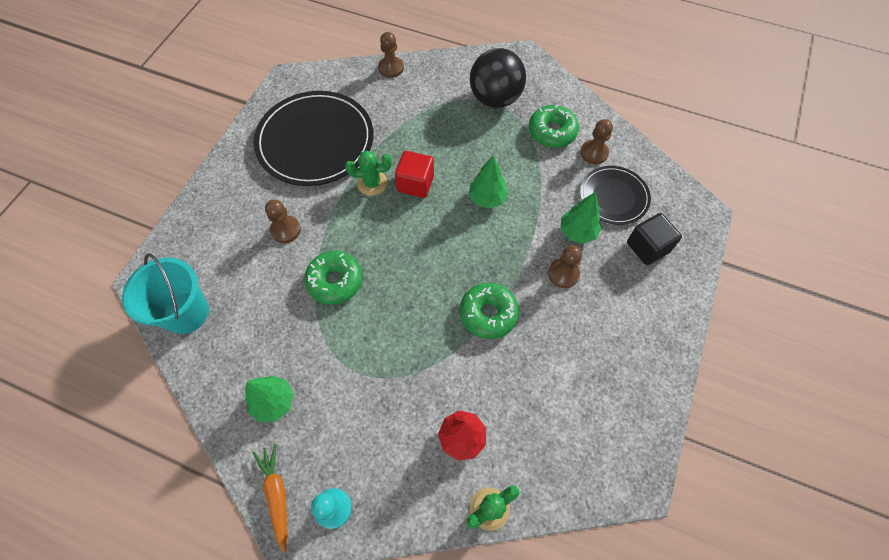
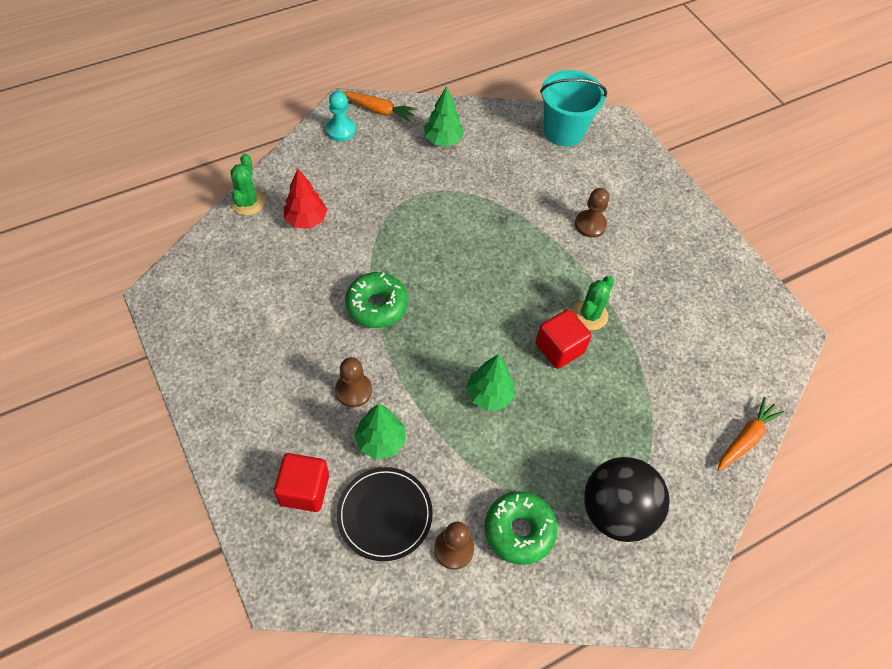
camera: 125 degrees right, 5 degrees down
(315, 141) = (681, 303): black plate -> none
(335, 281) = (508, 227): green donut -> none
(391, 68) = (745, 438): brown pawn -> orange carrot
(647, 247) = (304, 490): black cube -> red cube

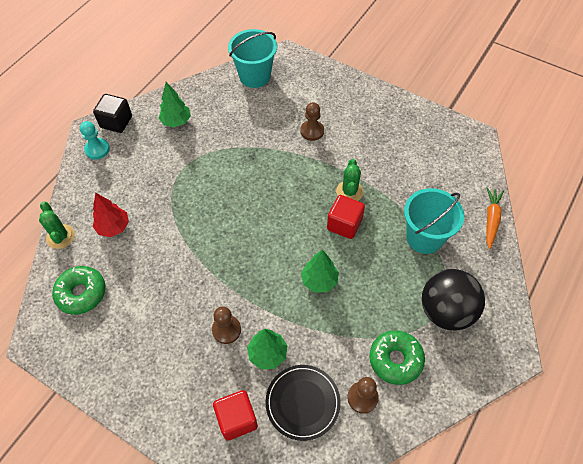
camera: 25 degrees left, 0 degrees up
(377, 305) = (204, 261): green donut -> green donut (81, 293)
(379, 110) = (116, 122): orange carrot -> black cube
(646, 414) = (424, 237): none -> turquoise bucket

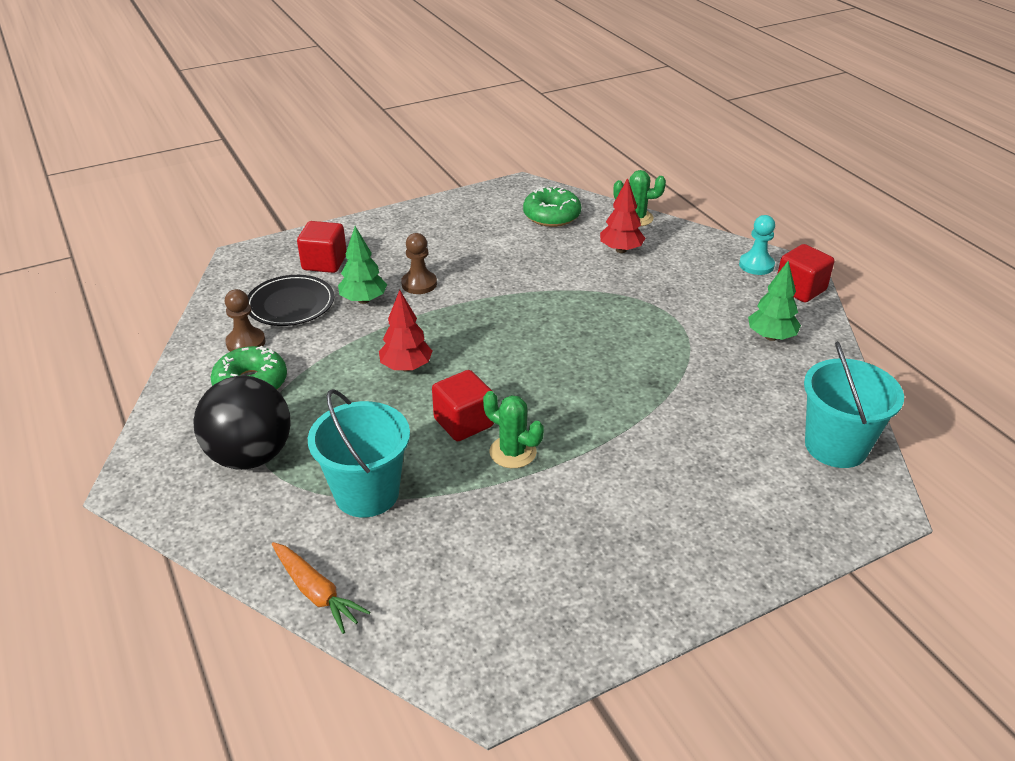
camera: 120 degrees right, 20 degrees down
(116, 122) = (800, 289): black cube -> red cube
(312, 131) = (663, 463): brown pawn -> none
(319, 281) = (406, 367): green tree -> red tree

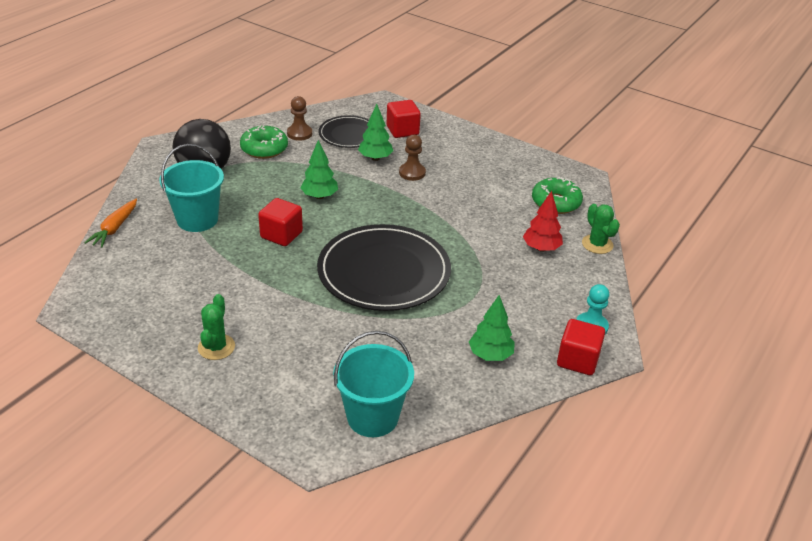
camera: 60 degrees right, 0 degrees up
(406, 367) = (319, 196): red tree -> green tree
(513, 452) = (266, 262): green cactus -> green cactus (216, 347)
(593, 363) = (384, 271): none -> black plate

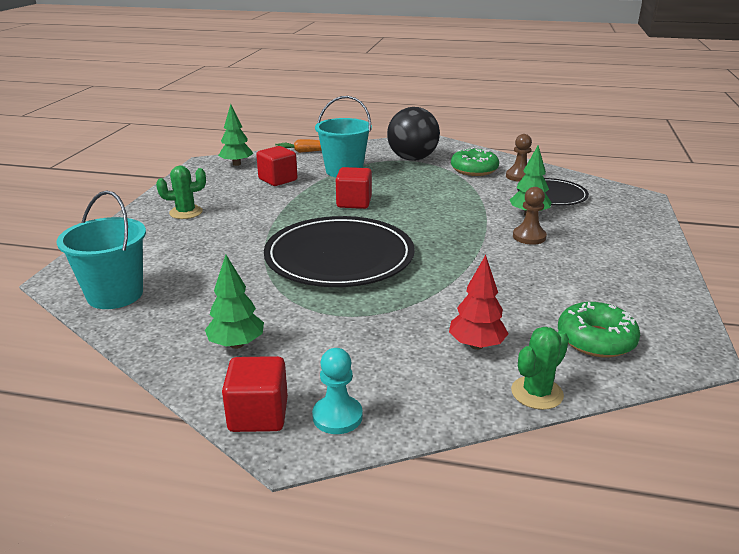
camera: 70 degrees right, 10 degrees down
(319, 196) = (430, 204): green tree -> green tree (237, 164)
(402, 130) = (601, 217): red cube -> red cube (278, 180)

